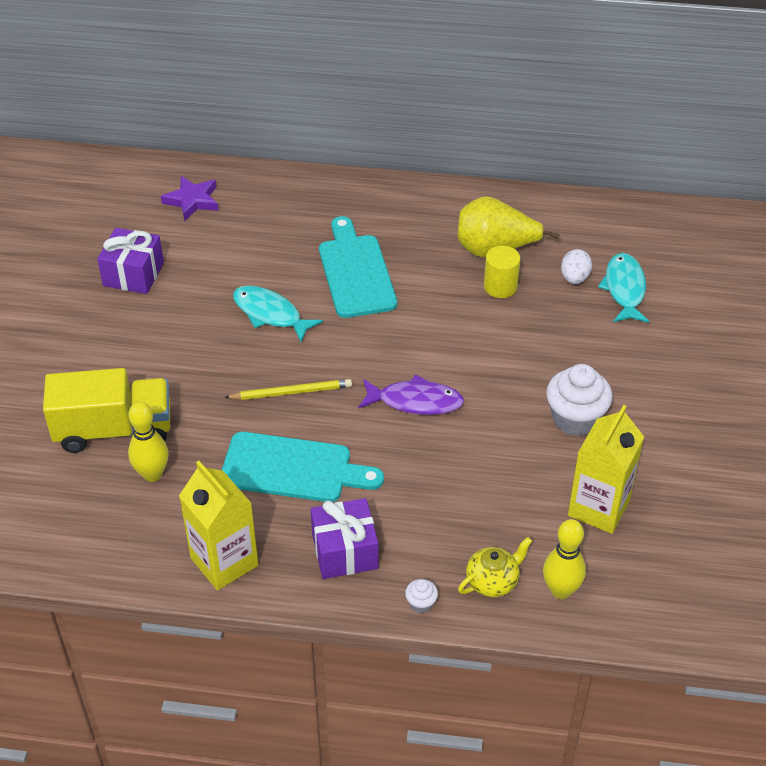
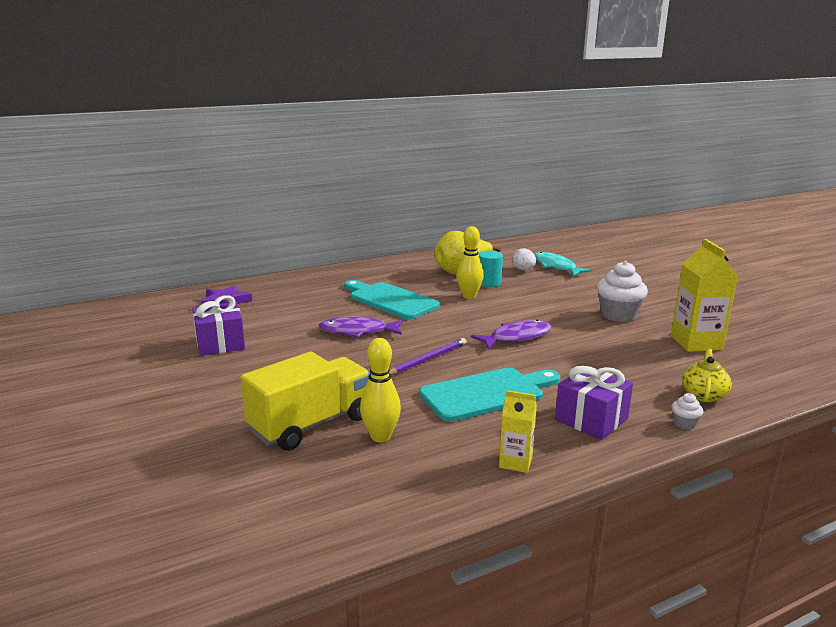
camera: 35 degrees left, 25 degrees down
(224, 562) = (515, 462): yellow carton -> yellow carton, size x0.56
(270, 314) = (357, 331): turquoise fish -> purple fish
(291, 392) = (427, 359): yellow pencil -> purple pencil
(500, 286) = (488, 282): yellow cylinder -> turquoise cylinder
(560, 590) = (745, 383): yellow bowling pin -> yellow bowling pin (469, 296)

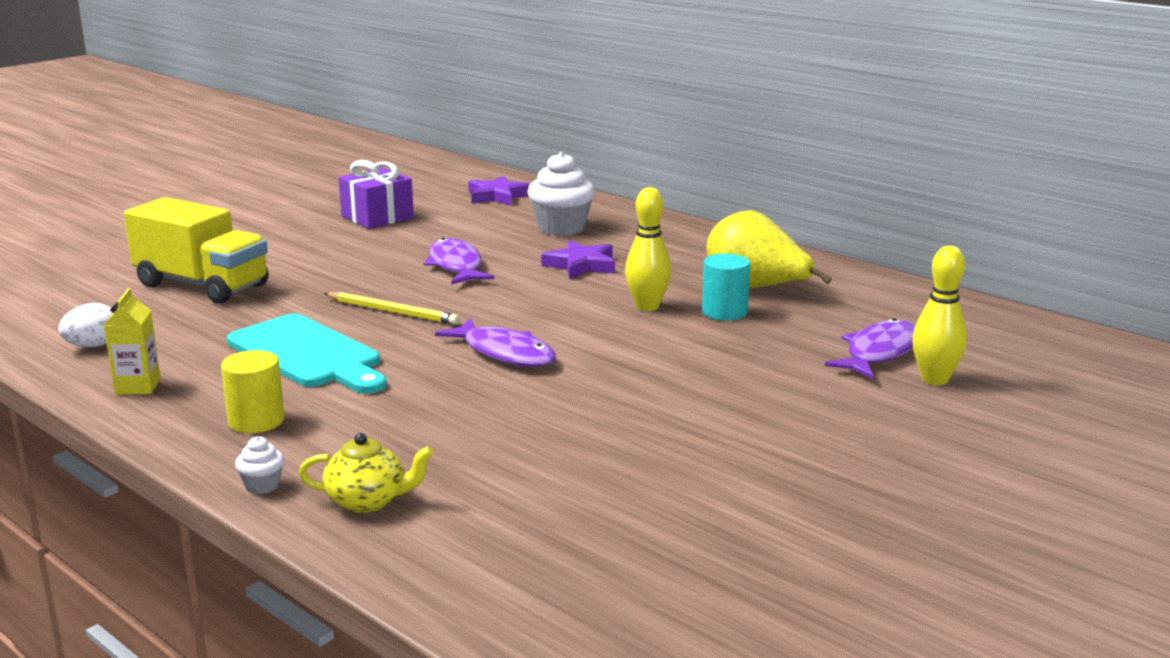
camera: 70 degrees right, 0 degrees up
(380, 437) = (183, 317): yellow bowling pin -> yellow bowling pin (934, 379)
(390, 300) = (581, 265): turquoise cutting board -> purple star
(427, 359) = (392, 311): purple pencil -> yellow pencil
(523, 270) = (824, 329): white egg -> white egg (93, 346)
(556, 267) = (879, 353): turquoise fish -> purple fish
(591, 419) = (256, 421): purple gift -> yellow cylinder
(618, 315) = (669, 420): white cupcake -> white cupcake (561, 228)
(696, 343) = (590, 494): yellow carton -> none

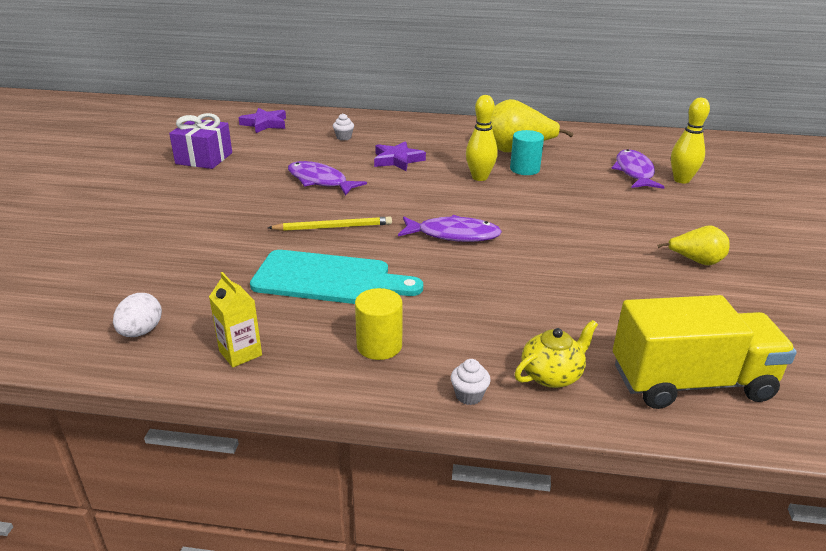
camera: 35 degrees left, 10 degrees up
(202, 285) = (152, 249): yellow truck -> yellow truck (691, 382)
(561, 228) = (343, 137): white cupcake -> white cupcake, size x0.45
(754, 466) = (696, 261): none -> yellow pear

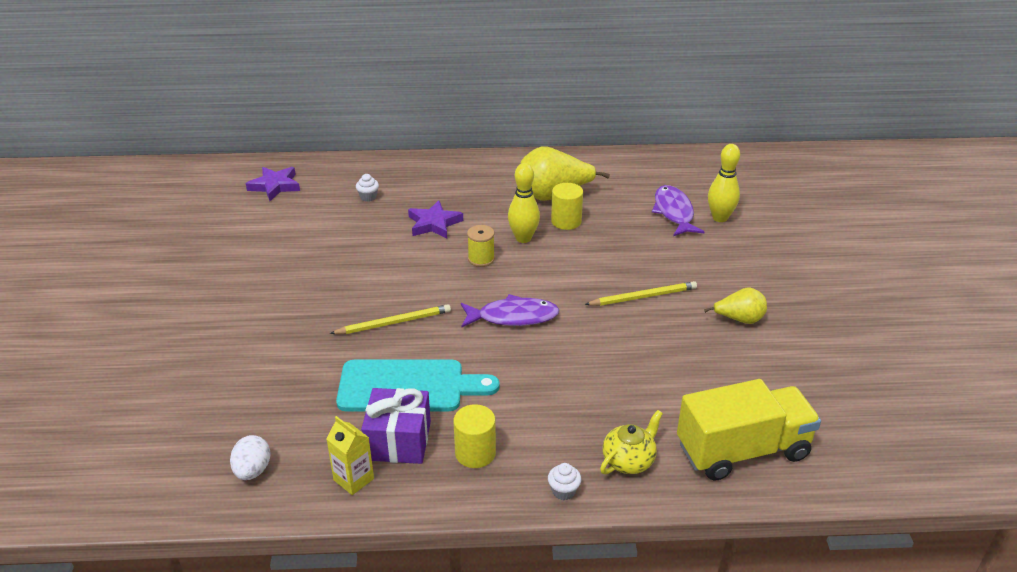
camera: 10 degrees left, 5 degrees up
(204, 158) = (227, 246): purple gift -> purple gift (398, 441)
(320, 181) = (362, 263): purple fish -> none
(434, 188) = (481, 259): none -> yellow spool
(524, 169) = (566, 221): turquoise cylinder -> yellow cylinder
(592, 232) = (642, 297): none -> yellow pencil

